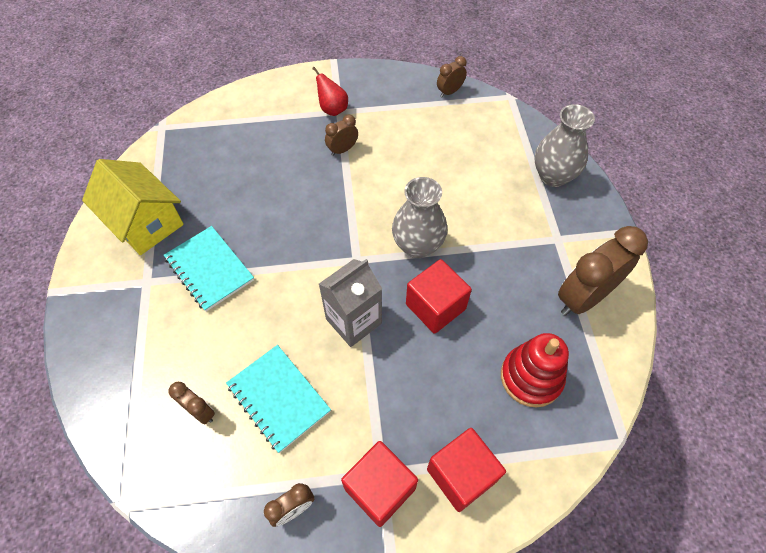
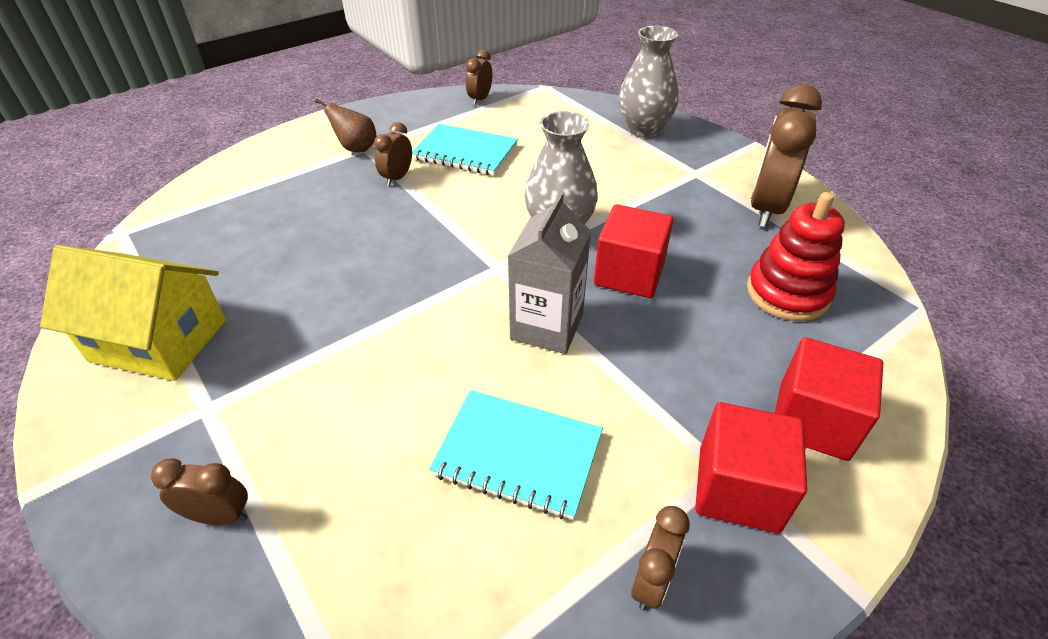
camera: 30 degrees left, 15 degrees down
(200, 411) = (412, 531): brown clock -> brown clock (219, 516)
(209, 269) = (302, 353): turquoise notebook -> turquoise notebook (465, 152)
(332, 109) = (356, 148): red pear -> brown pear

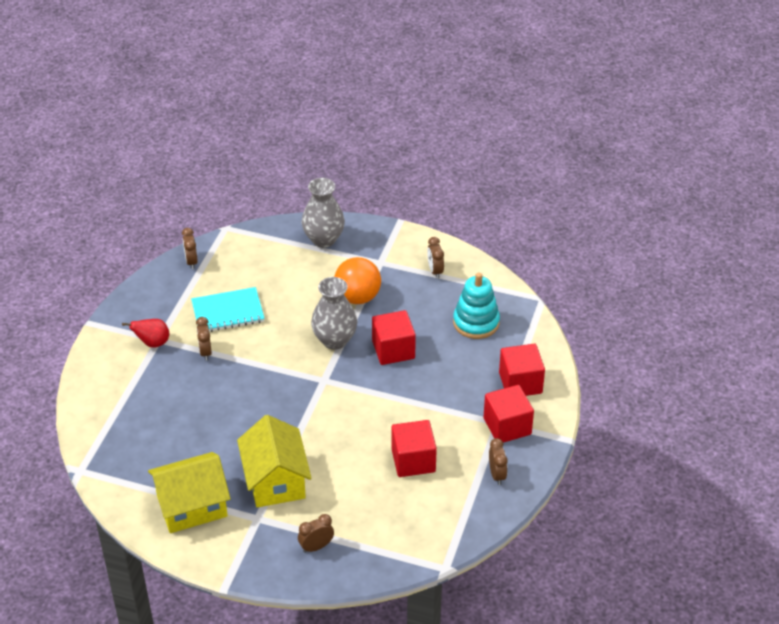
camera: 35 degrees left, 0 degrees up
(293, 366) = (275, 480): none -> yellow house
(356, 148) = (152, 343): brown pear -> red pear
(518, 455) = (413, 460): turquoise notebook -> red cube
(547, 327) = (376, 399): grey carton -> none
(633, 196) = (357, 297): none -> orange ball
(766, 208) = (435, 271): brown clock -> brown clock, size x0.49
(787, 293) = (476, 322): red stacking toy -> turquoise stacking toy

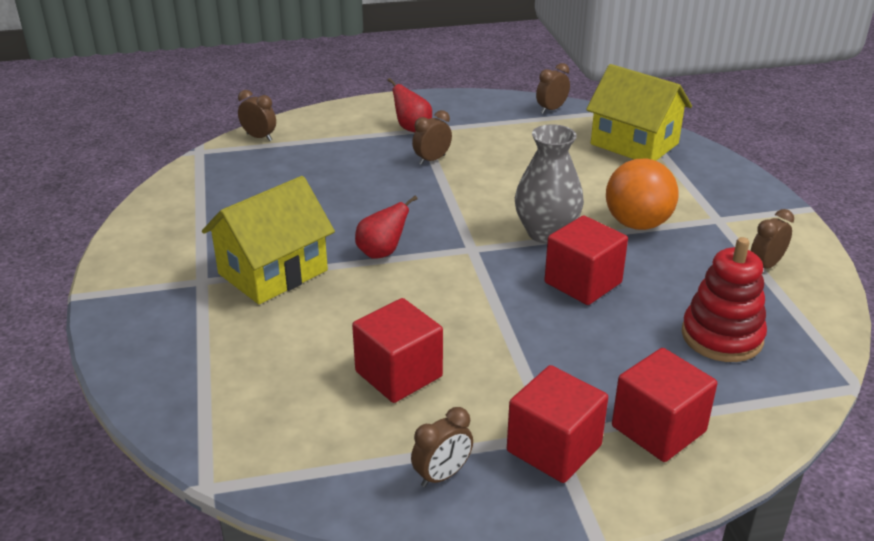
camera: 60 degrees right, 10 degrees down
(192, 506) = (191, 230): yellow house -> yellow house (634, 144)
(228, 312) = (505, 152): turquoise notebook -> none
(295, 422) = (382, 253): none -> red pear
(316, 547) = (179, 344): brown clock -> brown clock (259, 137)
(323, 239) = (696, 169): grey vase -> none
(476, 322) = (722, 337): turquoise stacking toy -> red stacking toy

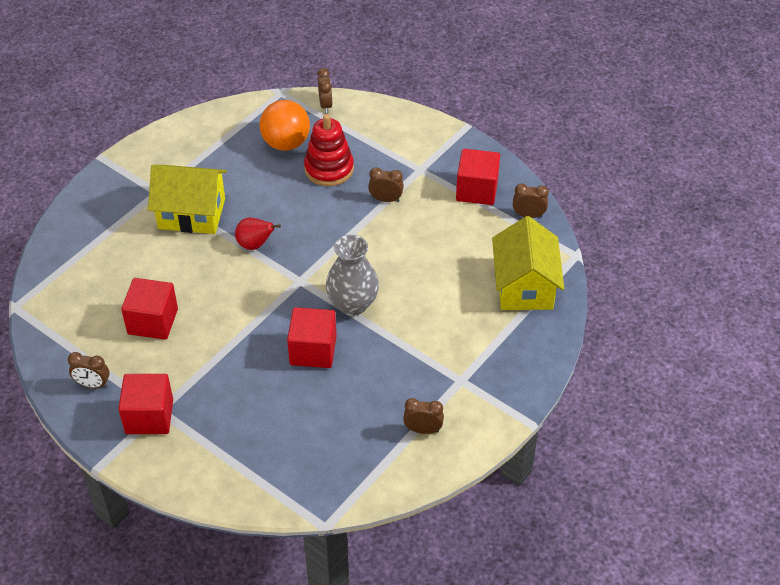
camera: 50 degrees right, 15 degrees up
(412, 128) = (417, 164): red pear -> none
(637, 224) = (410, 342): orange ball -> orange ball (286, 143)
(658, 429) = (202, 451): red cube -> red cube (477, 190)
(722, 337) = (317, 442): red stacking toy -> red stacking toy (329, 169)

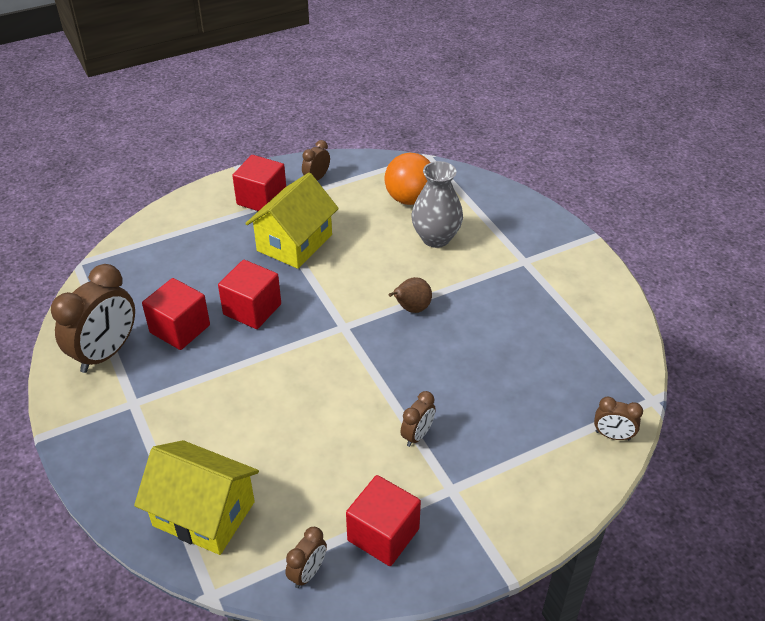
camera: 115 degrees right, 5 degrees down
(153, 321) = (359, 222): red cube -> red cube (180, 329)
(192, 213) = (481, 277): yellow house -> yellow house (294, 243)
(255, 245) = (411, 309): red pear -> brown pear
(286, 143) = (556, 377): orange ball -> orange ball (409, 199)
(329, 169) = (494, 401): red stacking toy -> none
(353, 304) = (286, 355): grey vase -> grey vase (436, 238)
(423, 430) = (106, 353): brown clock -> brown clock, size x2.02

